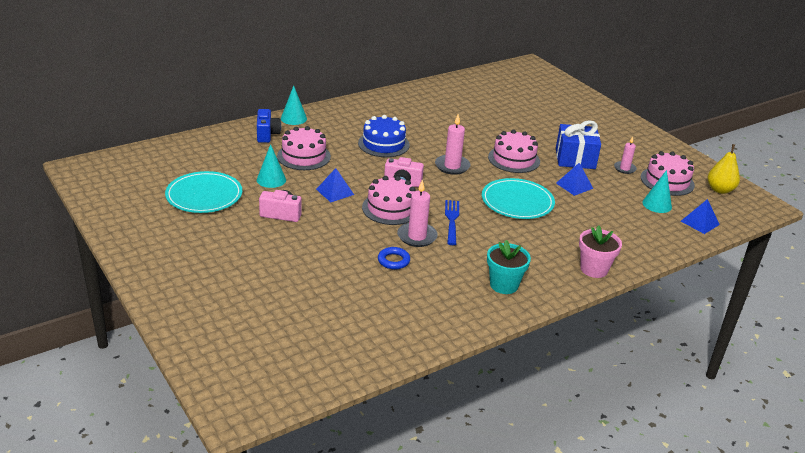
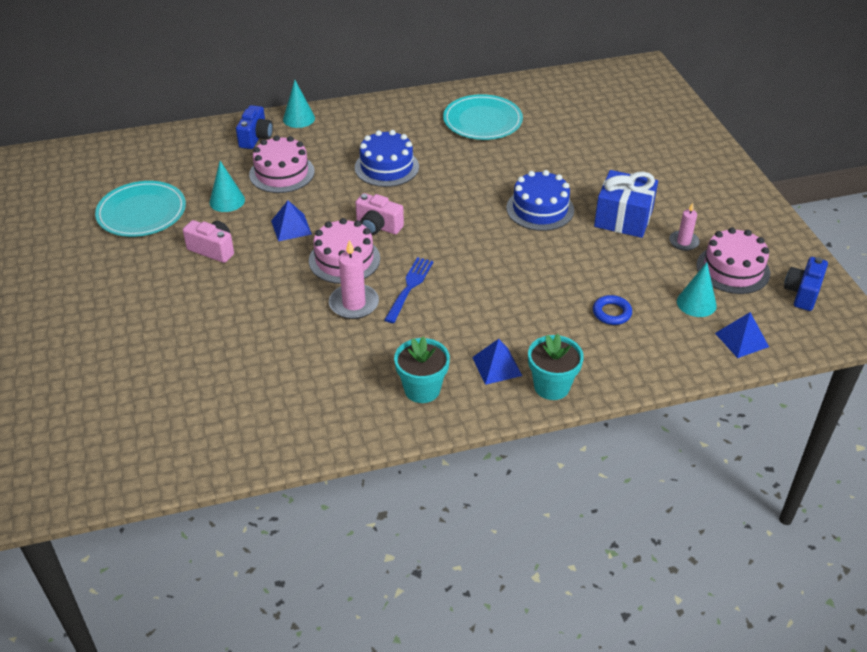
camera: 20 degrees right, 10 degrees up
(393, 261) = (307, 333): blue ring -> blue ring (611, 313)
(452, 166) = (454, 209): pink candle -> none
(514, 159) = (540, 209): pink cake -> blue cake
(517, 202) = (508, 272): turquoise plate -> turquoise plate (482, 121)
(574, 185) = (598, 259): blue pyramid -> blue pyramid (497, 366)
(594, 269) = (551, 386): pink flower pot -> turquoise flower pot
(720, 190) = (802, 293): yellow pear -> blue camera

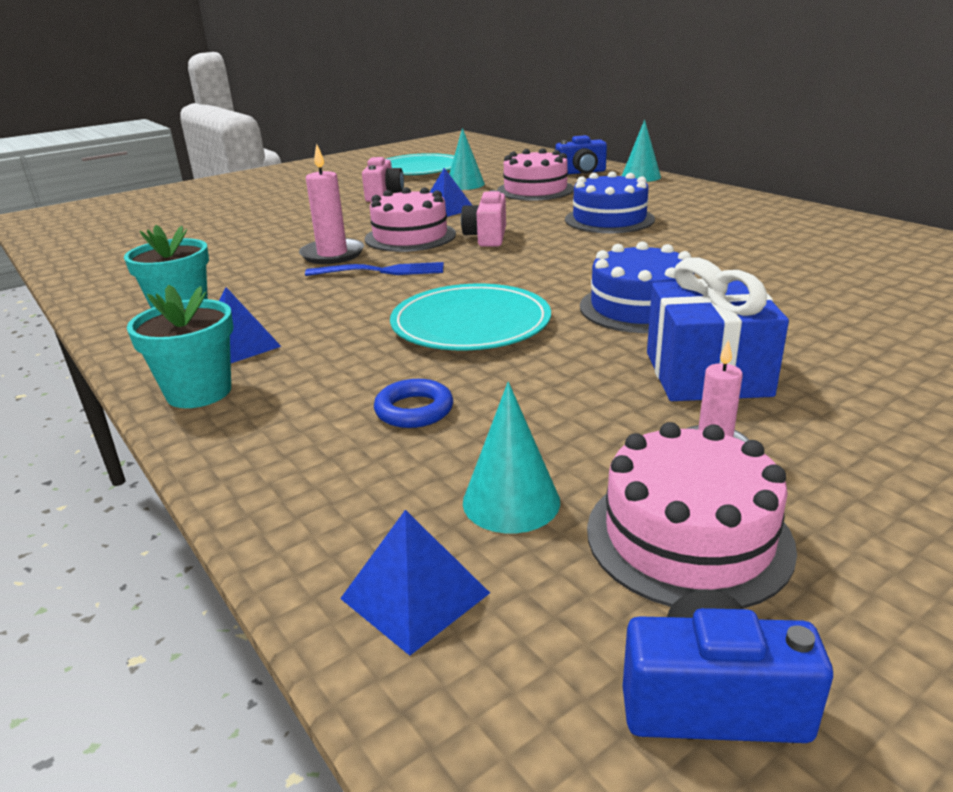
camera: 70 degrees right, 15 degrees down
(482, 121) = (798, 239): turquoise plate -> turquoise plate (470, 323)

